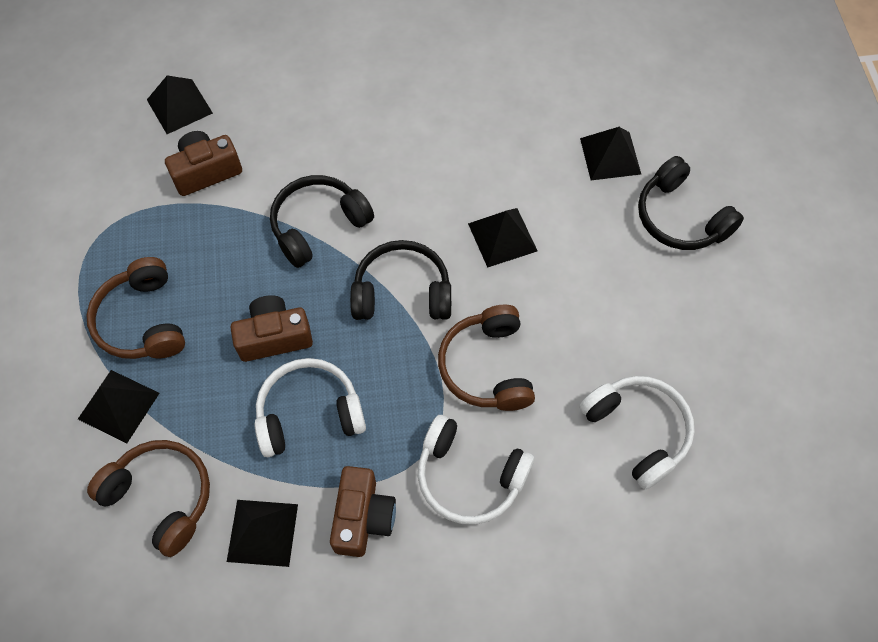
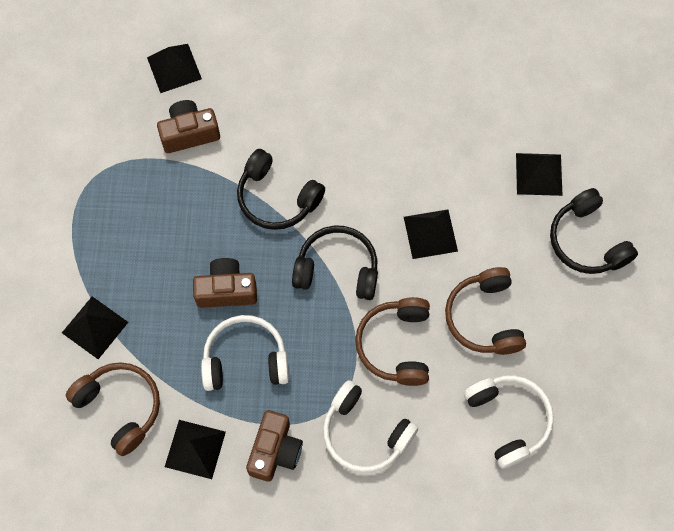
camera: 10 degrees right, 5 degrees up
(143, 321) = (122, 258): brown headphones -> brown headphones (484, 318)
(318, 225) = (277, 198): black headphones -> black headphones turned 120 degrees counterclockwise

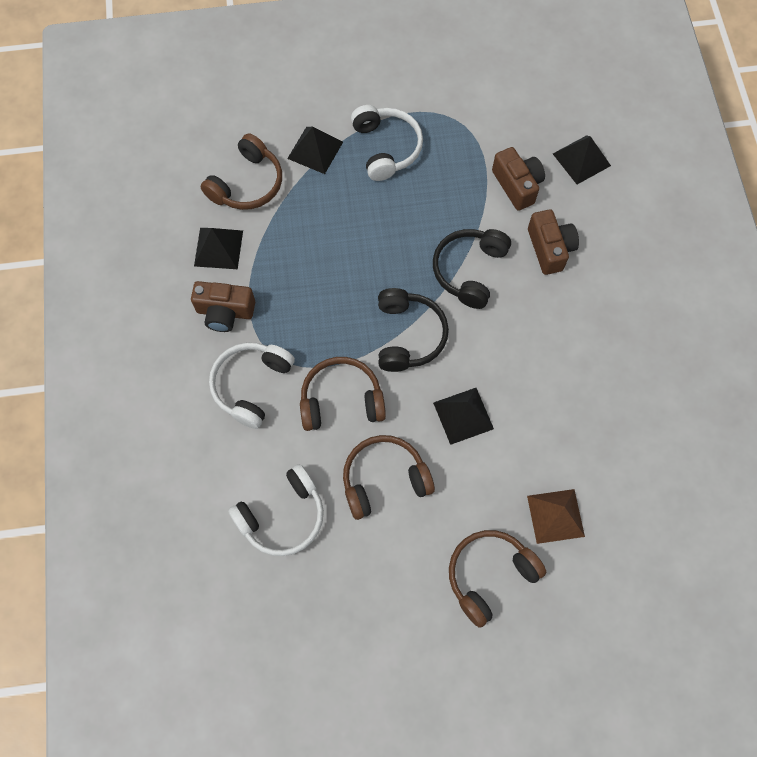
camera: 80 degrees right, 0 degrees up
(226, 290) = (368, 245): brown camera -> brown camera (550, 248)
(245, 359) = (305, 273): white headphones -> white headphones (386, 148)
(539, 174) = (555, 516): black pyramid -> brown pyramid
(587, 241) = (489, 575): black headphones -> brown headphones

